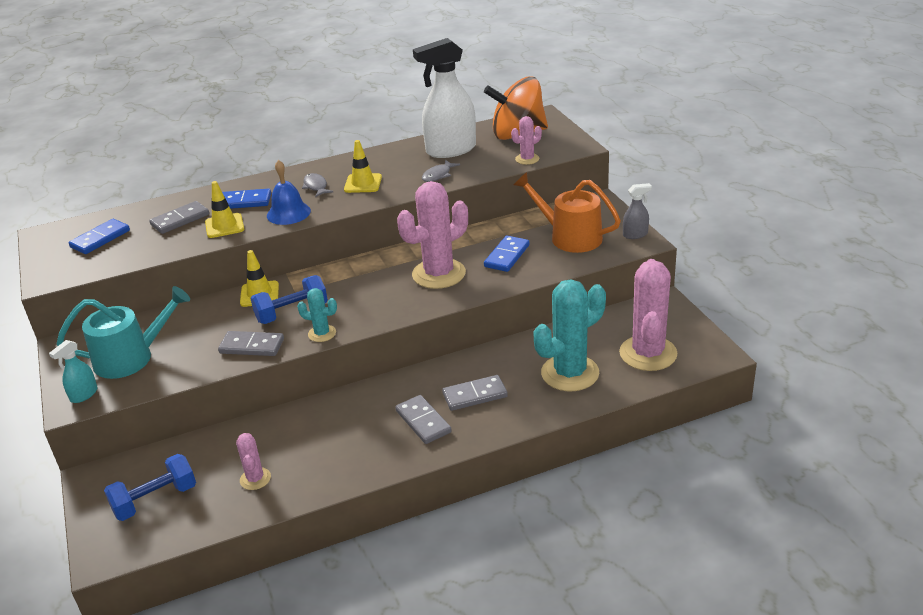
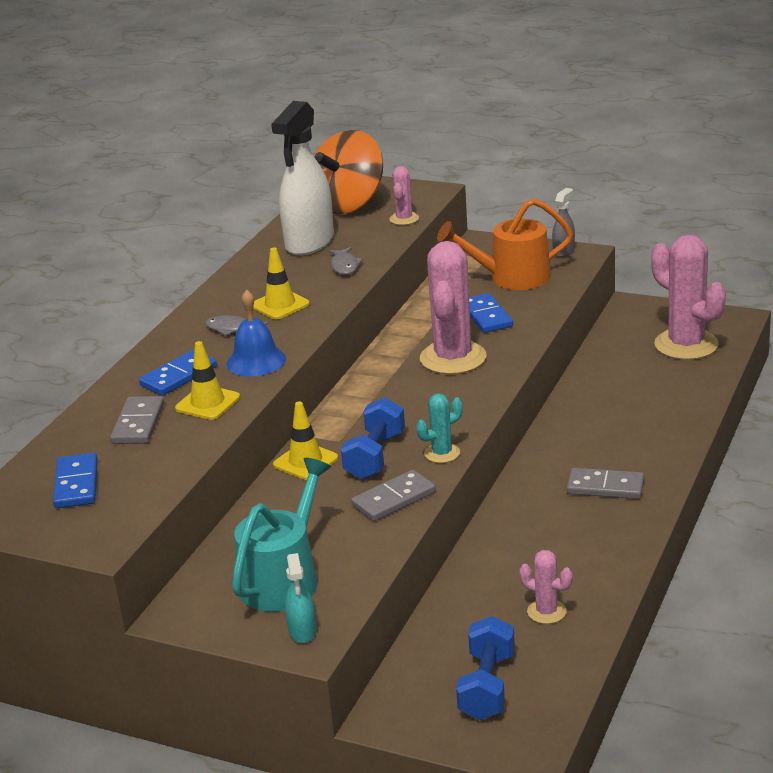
camera: 45 degrees left, 5 degrees down
(475, 395) = (610, 446): grey domino -> none
(570, 373) = (654, 389): turquoise cactus -> none

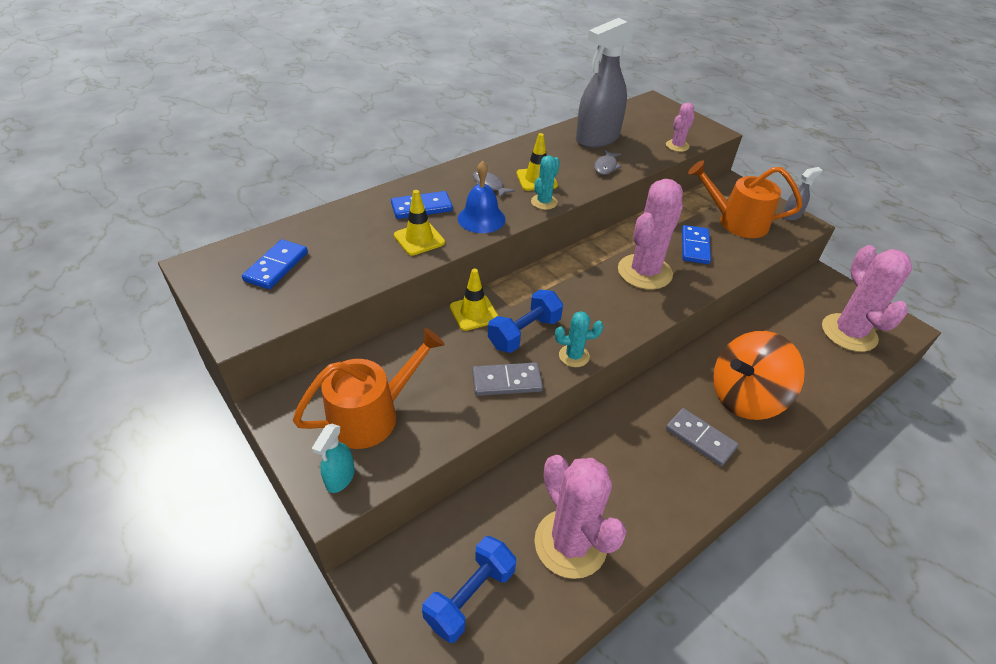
camera: 25 degrees right, 15 degrees up
(138, 424) = (361, 235): grey domino -> none
(283, 579) = (371, 415): turquoise watering can -> orange watering can
(309, 243) = (597, 139): white spray bottle -> grey spray bottle
(309, 322) = (544, 202): none -> turquoise cactus
(348, 204) = (647, 120): orange spinning top -> orange spinning top (745, 397)
(546, 612) = (570, 543): pink cactus -> pink cactus, size x2.05

